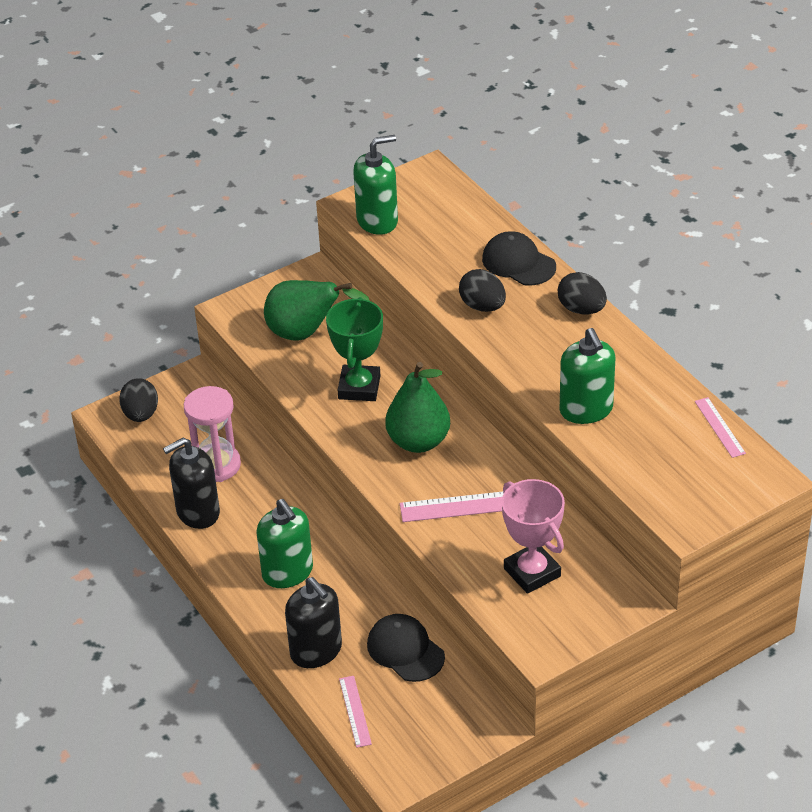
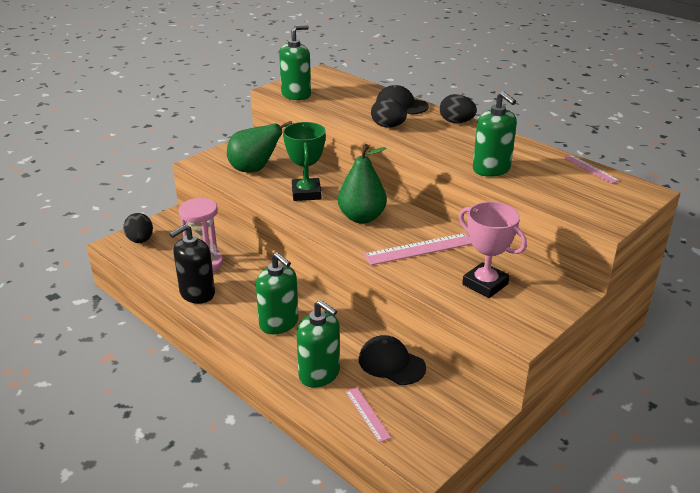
camera: 15 degrees left, 10 degrees down
(316, 651) = (319, 374): black soap dispenser -> green soap dispenser

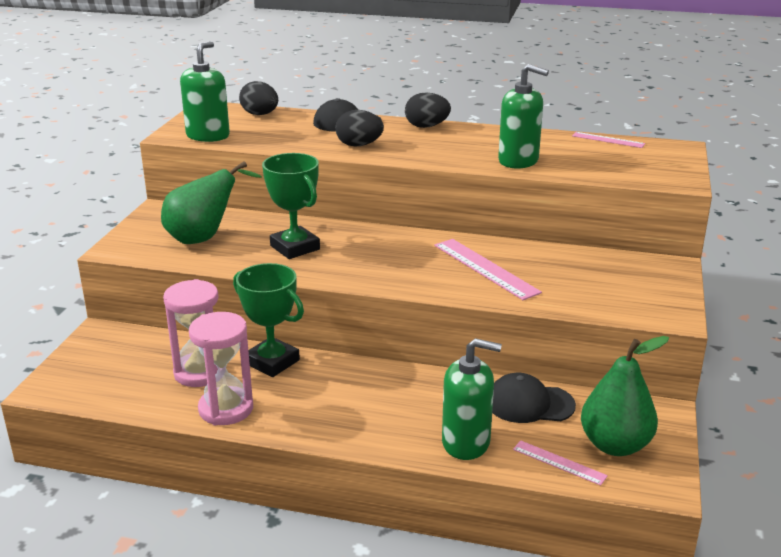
camera: 30 degrees left, 5 degrees down
(140, 240) = (80, 373): black egg -> black egg (260, 114)
(197, 293) = (226, 409): black soap dispenser -> pink hourglass
(253, 271) = (272, 362): none -> green trophy
(279, 323) = (363, 407): green soap dispenser -> none
(362, 217) = (388, 255): green pear -> green pear (615, 445)
(419, 249) = (485, 268): pink ruler -> pink ruler turned 75 degrees counterclockwise
(485, 284) = (587, 282): pink trophy -> none

